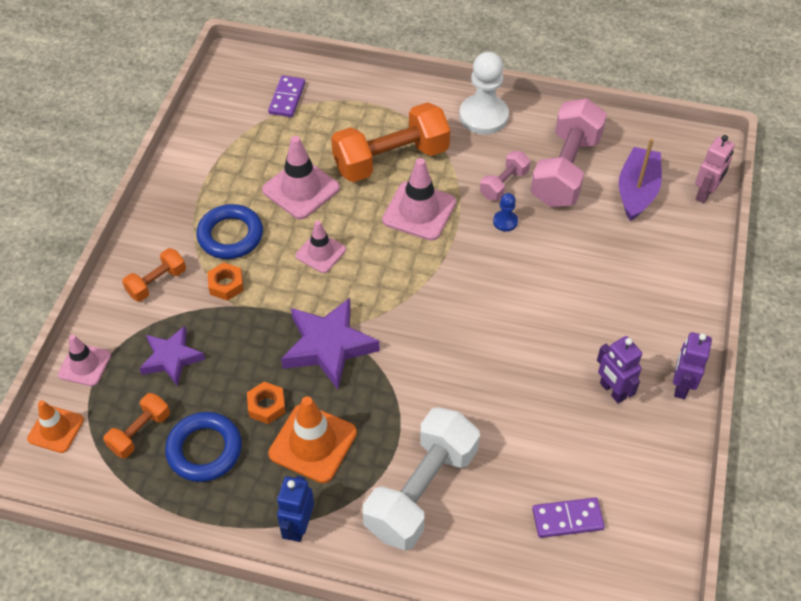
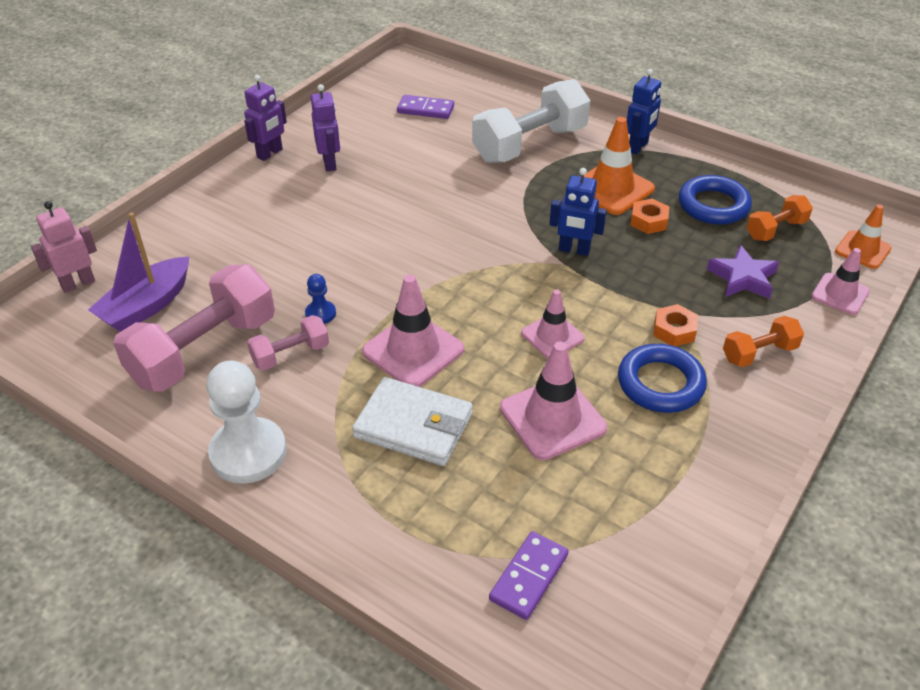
camera: 160 degrees left, 10 degrees down
(328, 346) = (574, 250): purple star -> blue robot
(391, 159) = (413, 425): orange dumbbell -> white wallet

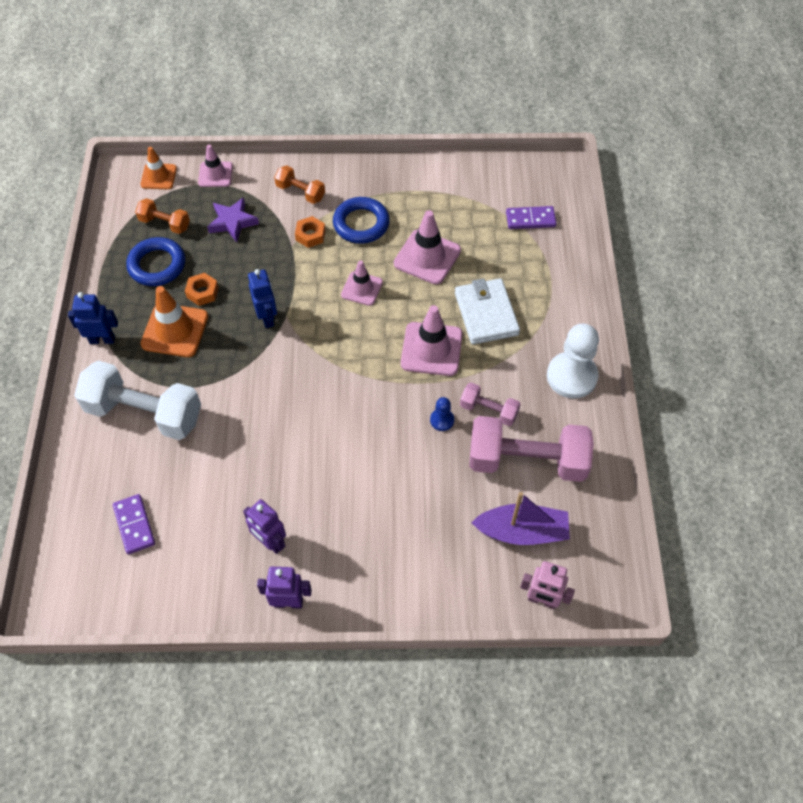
camera: 125 degrees left, 15 degrees up
(330, 163) = (270, 542): purple robot -> purple robot turned 90 degrees counterclockwise

